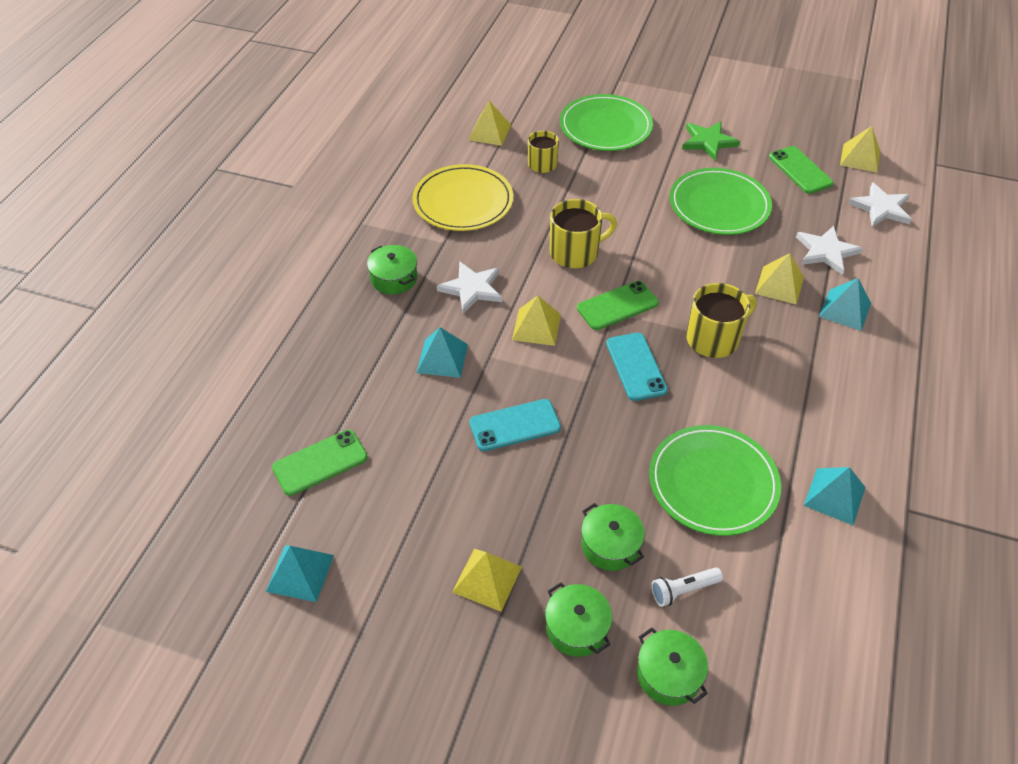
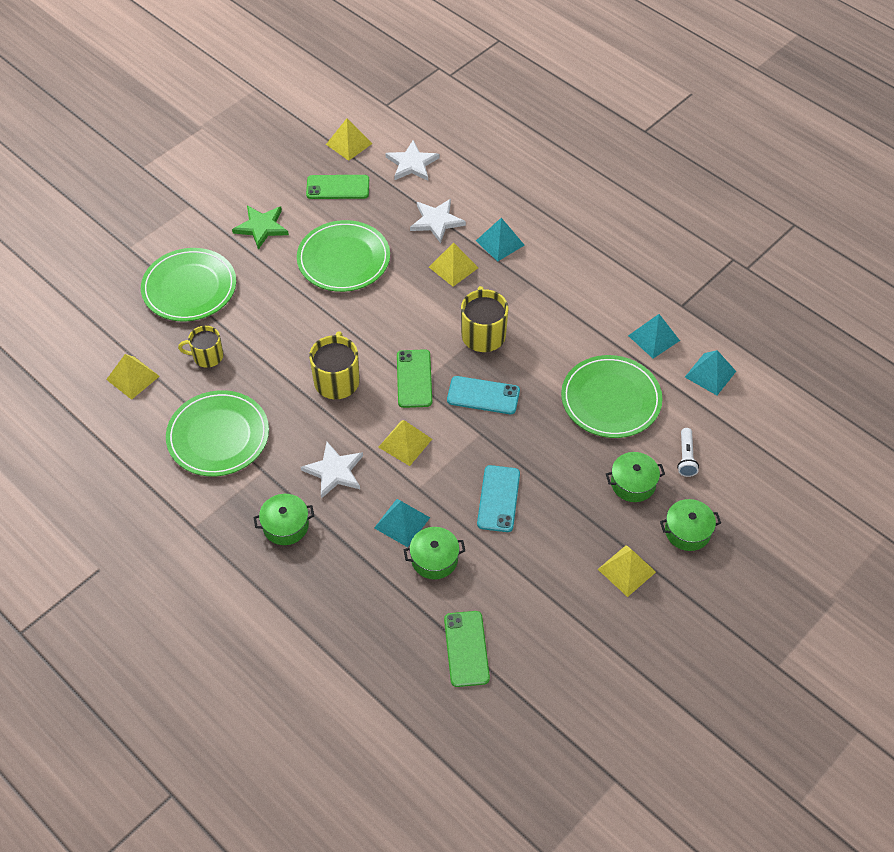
camera: 65 degrees left, 5 degrees up
(300, 573) = (566, 694): turquoise pyramid -> turquoise pyramid (710, 374)
(463, 201) = (218, 436): yellow plate -> green plate
(668, 674) = (741, 494): green pot -> green pot (434, 559)

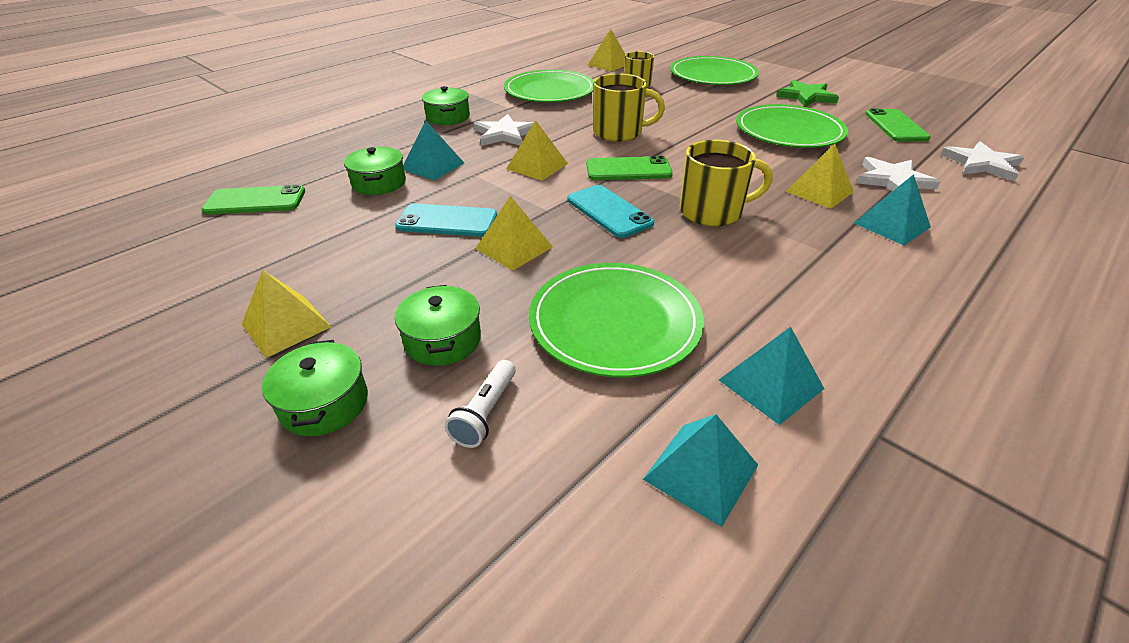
camera: 90 degrees right, 15 degrees down
(349, 144) = (973, 129): yellow pyramid -> yellow pyramid (514, 247)
(483, 396) = (609, 211): turquoise phone -> turquoise phone turned 45 degrees counterclockwise
(686, 457) = (485, 413): white flashlight -> white flashlight turned 75 degrees counterclockwise

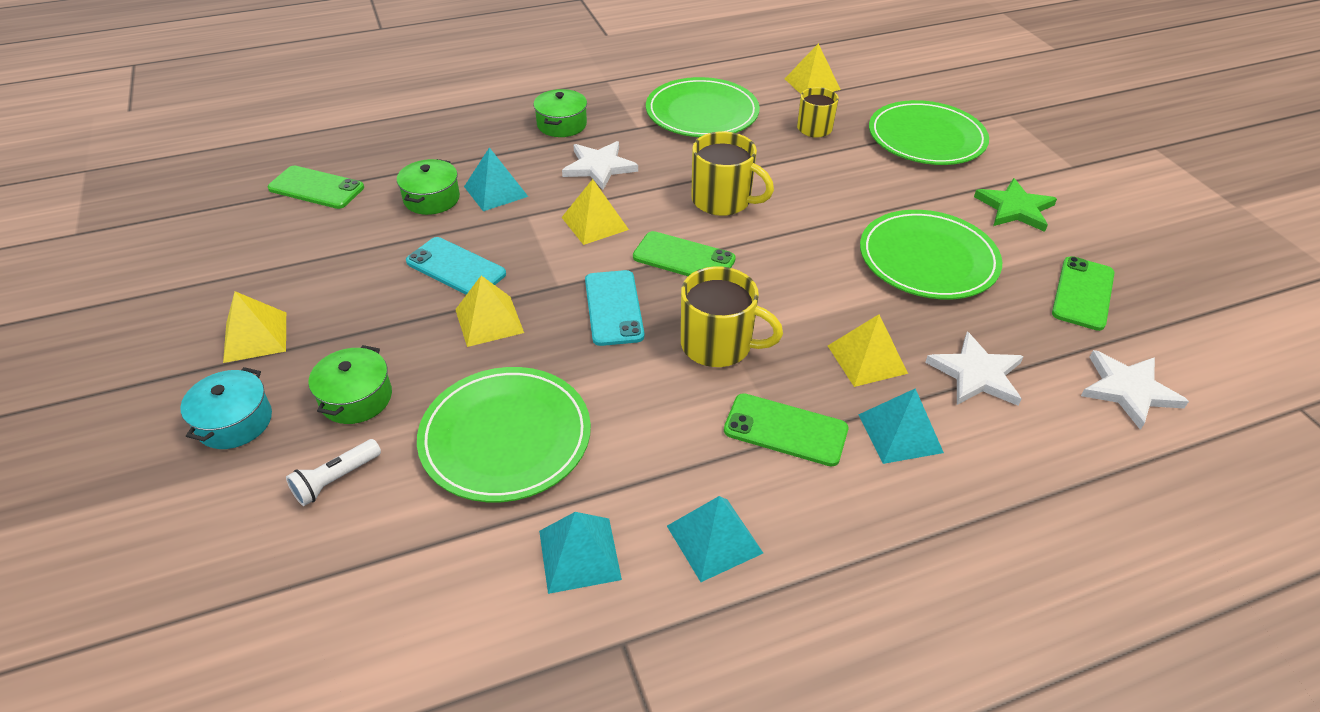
camera: 25 degrees right, 5 degrees up
(324, 403) = (234, 422): green pot -> turquoise pot
(701, 471) = (447, 602): turquoise pyramid -> turquoise pyramid (714, 539)
(819, 246) = (785, 430): none -> green phone

